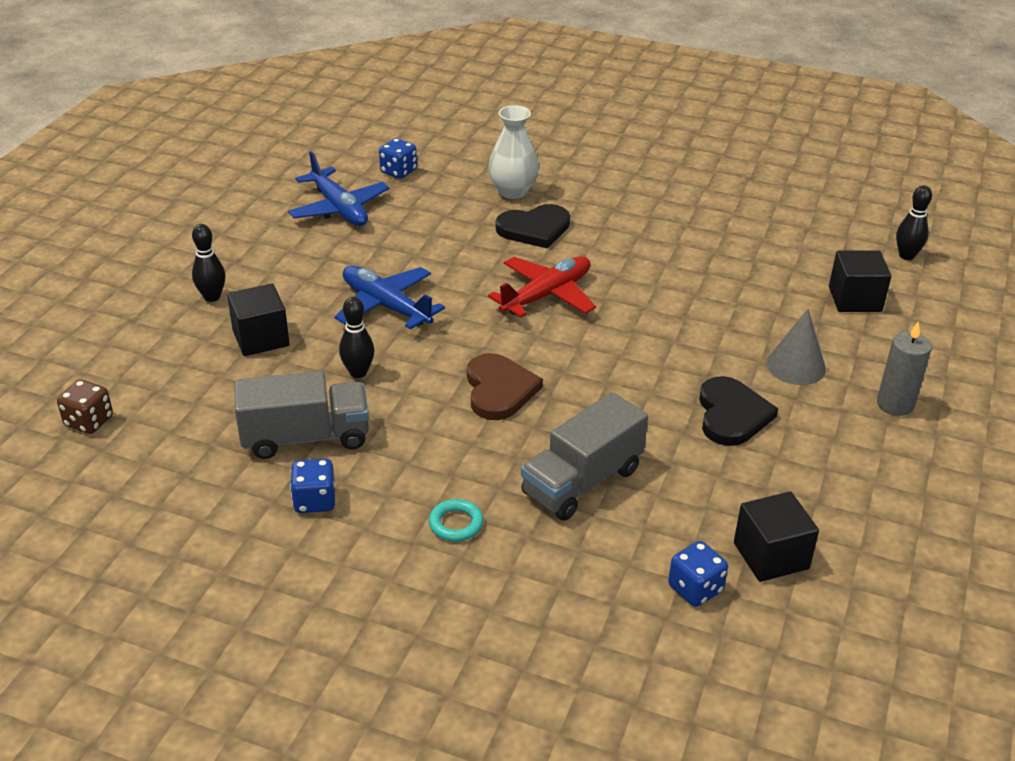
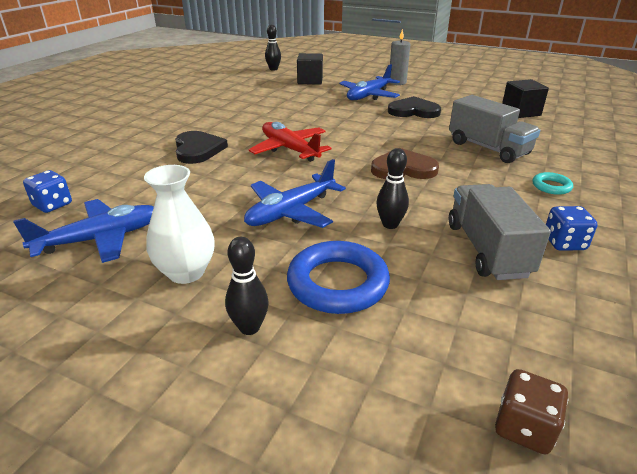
camera: 85 degrees left, 5 degrees down
(261, 338) = (337, 283): black cube -> blue ring
(513, 191) = (135, 155): white vase -> white vase (186, 272)
(695, 588) = (556, 128): blue dice -> none
(796, 366) = (368, 96): grey cone -> blue plane

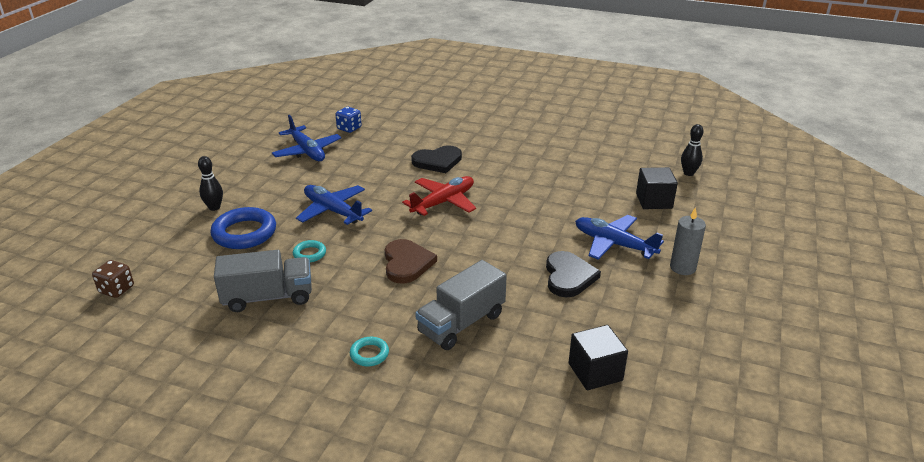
camera: 85 degrees right, 0 degrees up
(186, 272) = (267, 183): white vase -> none
(390, 224) = (309, 254): black bowling pin -> turquoise ring
(564, 243) = (269, 340): blue dice -> none

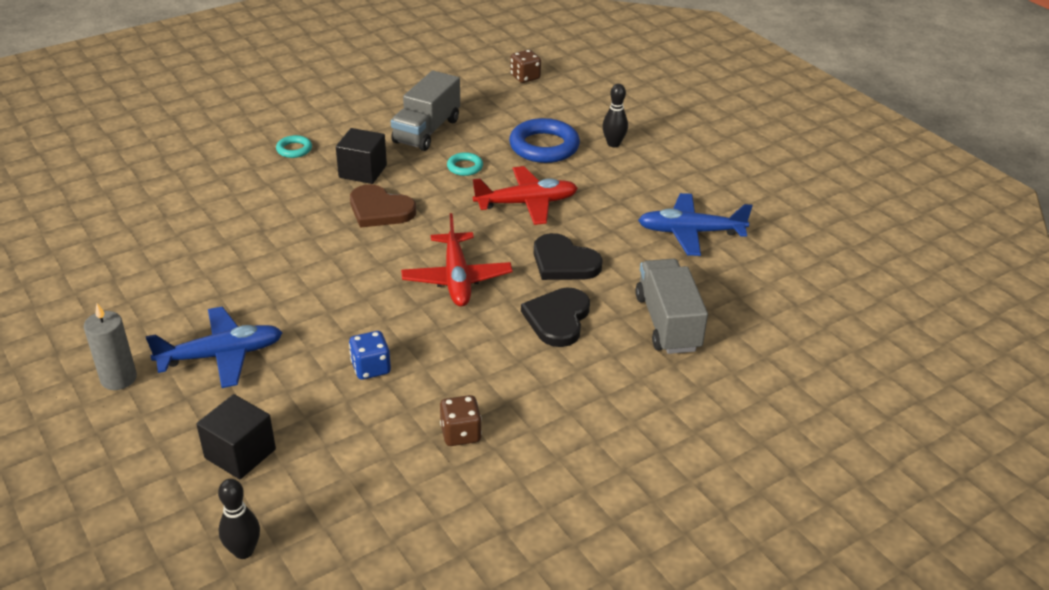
camera: 125 degrees right, 5 degrees up
(332, 211) = (527, 203): blue plane -> red plane
(349, 128) = (731, 286): blue dice -> blue dice (371, 368)
(461, 323) = (262, 202): grey truck -> grey truck (667, 323)
(552, 155) = (460, 434): none -> brown dice
(568, 276) = (225, 291): black heart -> black heart (564, 262)
(595, 372) = (113, 236): black cube -> black cube (363, 171)

